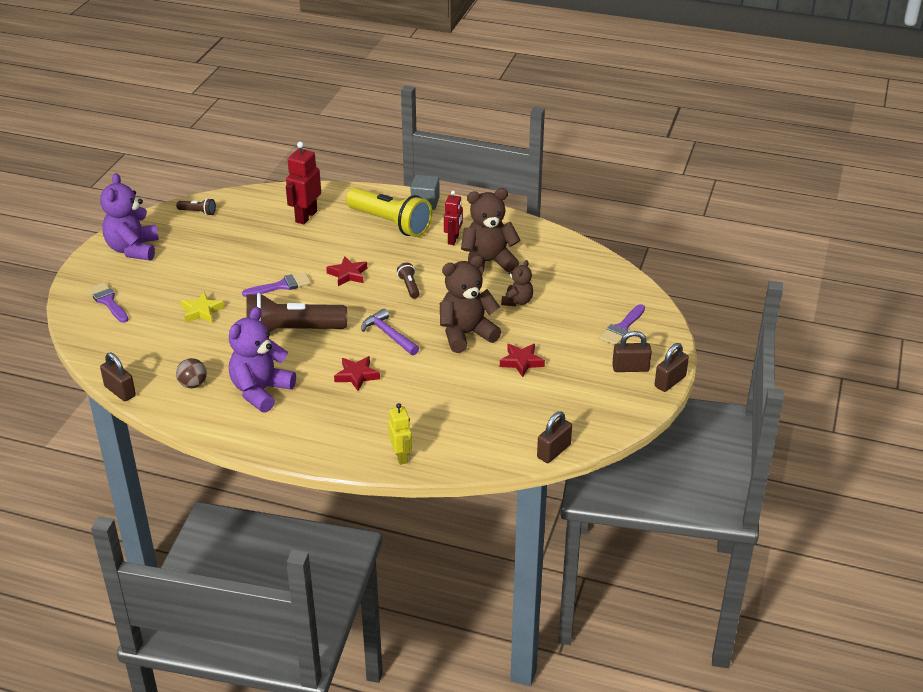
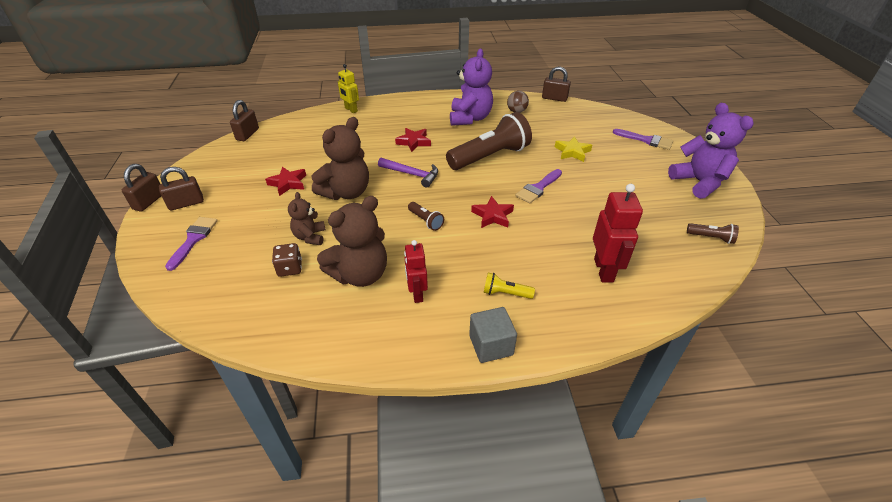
camera: 155 degrees right, 5 degrees up
(198, 212) = (711, 238): brown flashlight -> brown flashlight turned 150 degrees counterclockwise
(390, 223) = (505, 293): yellow flashlight -> yellow flashlight, size x0.43
(542, 281) = (290, 268): none -> brown dice

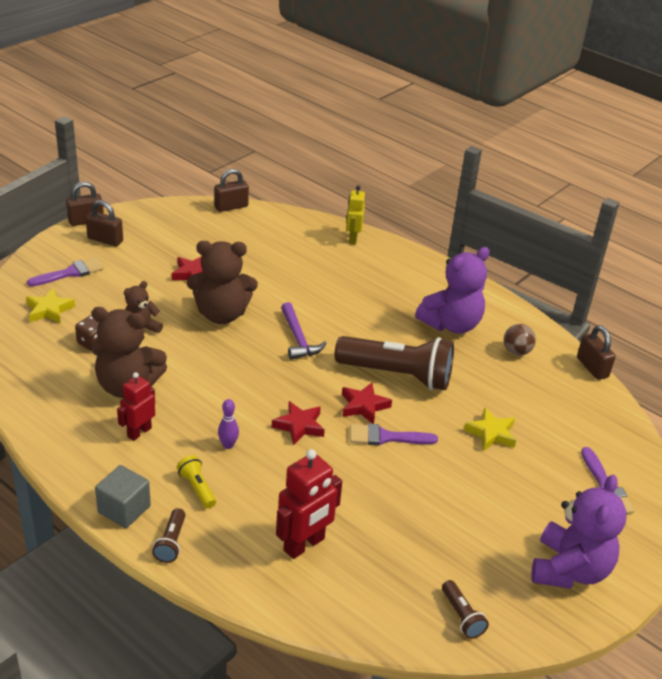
camera: 45 degrees right, 5 degrees down
(218, 273) = (49, 310): none -> yellow star
(414, 142) = (353, 310): red star -> red star (364, 406)
(425, 221) = (239, 386): brown flashlight -> brown flashlight (171, 542)
(477, 256) = (228, 445): none -> purple bowling pin

